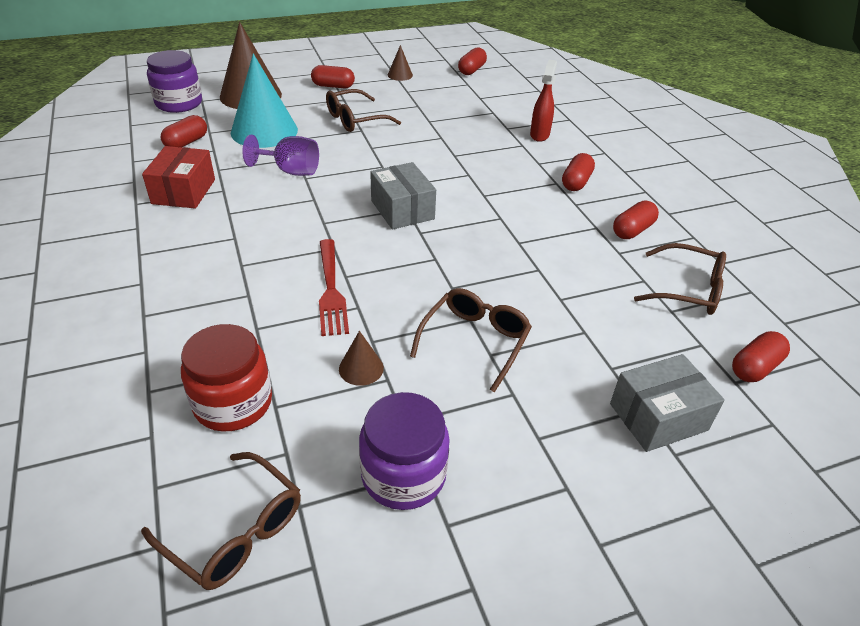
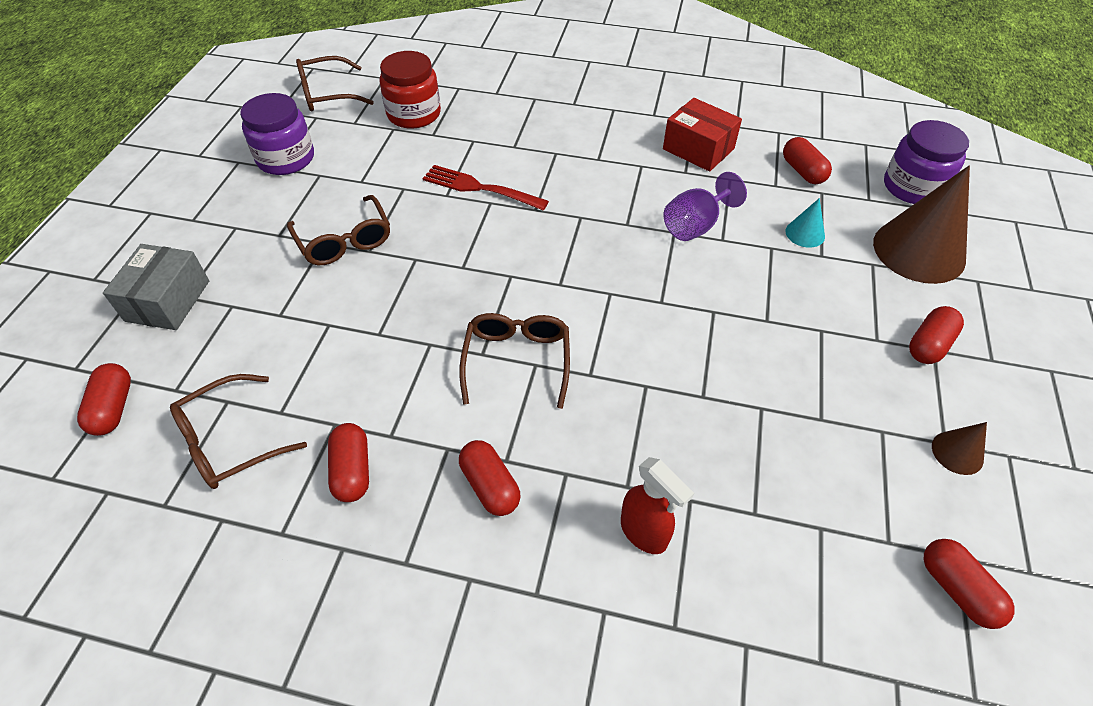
camera: 125 degrees right, 10 degrees up
(264, 131) = (805, 233): turquoise cone -> turquoise cone, size x0.45
(356, 119) = (801, 327): brown glasses -> brown glasses (517, 362)
(361, 368) = (383, 173): brown cone -> none
(402, 210) = (559, 279): grey box -> none

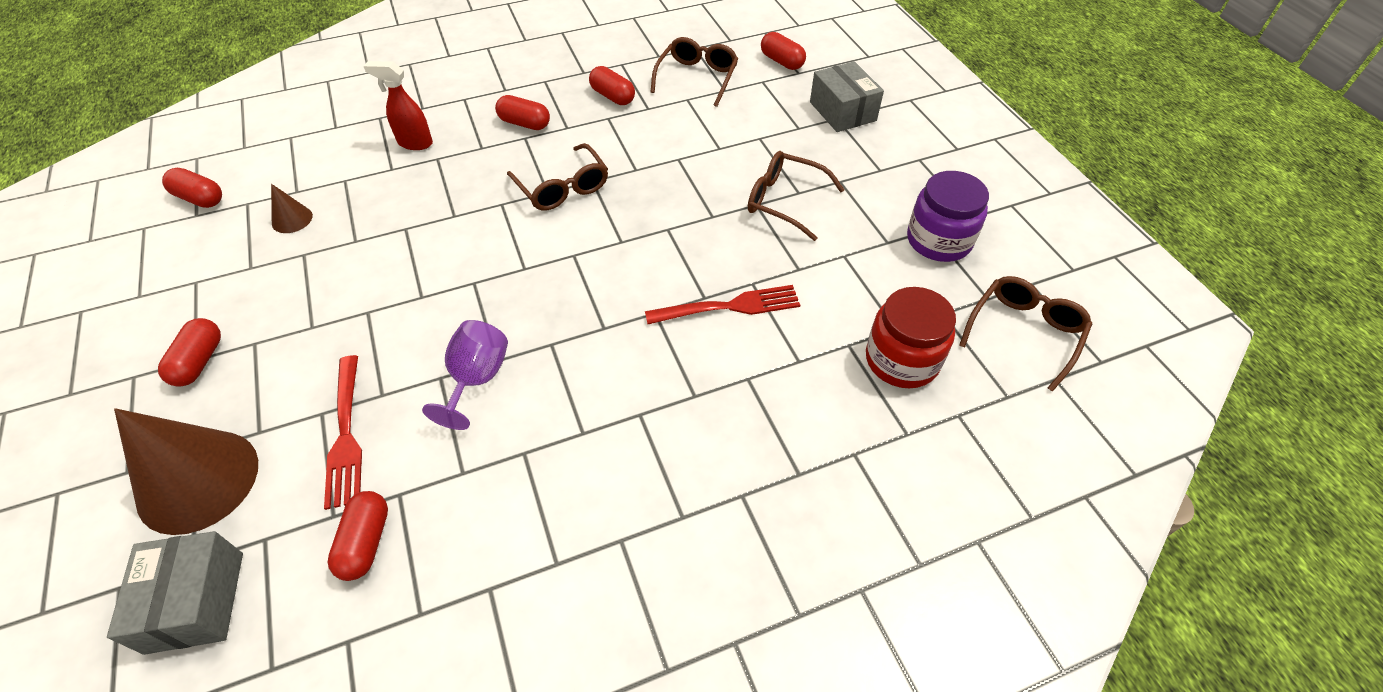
camera: 145 degrees right, 0 degrees up
(698, 149) = (525, 504): red box -> none
(802, 171) = (366, 542): red capsule -> red capsule turned 60 degrees clockwise
(805, 233) = (345, 434): turquoise cone -> red fork
(913, 187) = (195, 602): purple jar -> grey box
(957, 452) = (185, 279): brown cone -> brown cone (292, 219)

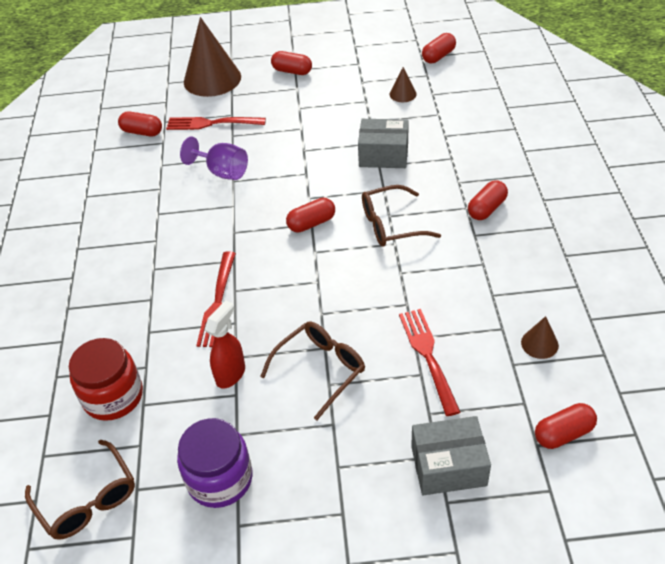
camera: 110 degrees right, 5 degrees down
(195, 602) = (147, 85): grey box -> grey box (383, 155)
(414, 143) = (474, 146): red spray bottle -> red spray bottle (231, 374)
(613, 96) = (518, 271): red capsule -> red capsule (311, 223)
(697, 78) = (539, 344): brown glasses -> brown cone
(738, 136) = (428, 357): none -> red fork

